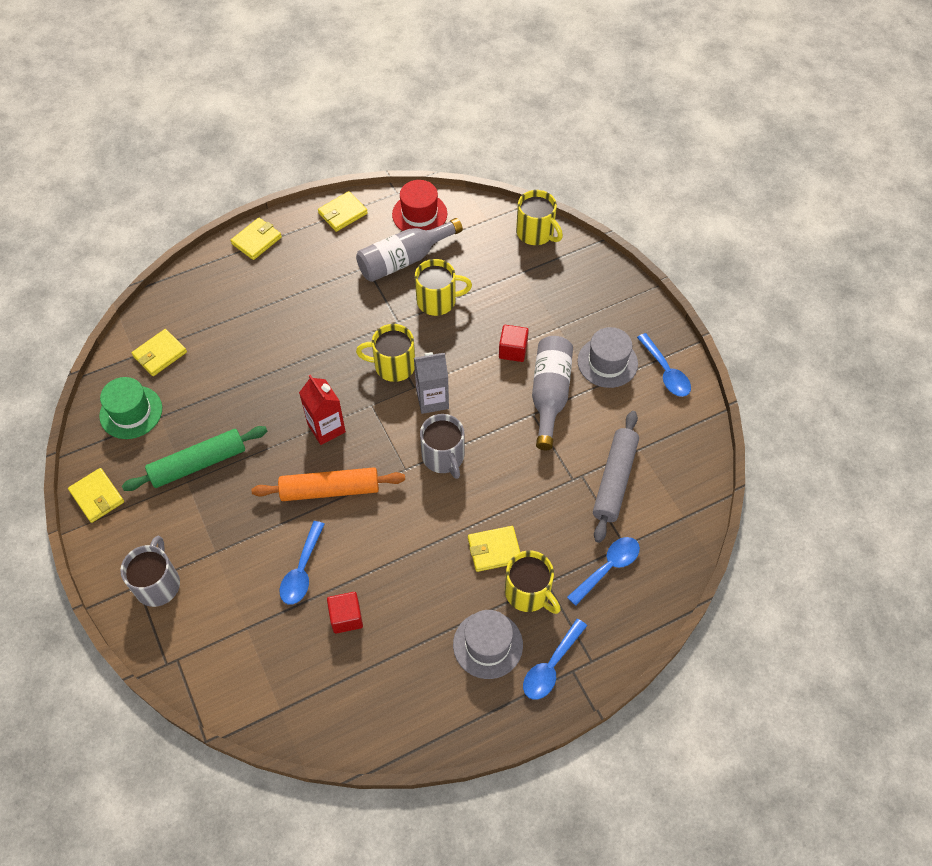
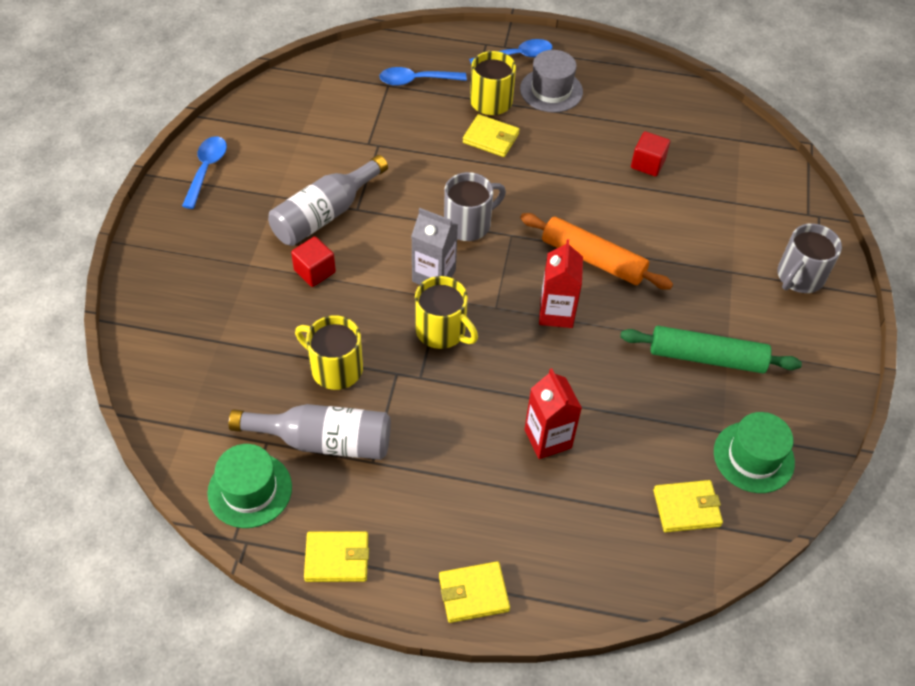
camera: 145 degrees left, 5 degrees down
(97, 496) = (828, 388): yellow wallet -> none
(272, 342) = (548, 439): none -> red carton
(302, 570) = (662, 214): blue spoon -> none
(419, 214) = (250, 490): red hat -> green hat
(443, 457) = (469, 224): grey mug -> grey mug turned 45 degrees clockwise
(536, 233) = (154, 374): yellow mug -> none
(607, 362) = (244, 208): grey hat -> none
(614, 480) = (346, 125): grey rolling pin -> none

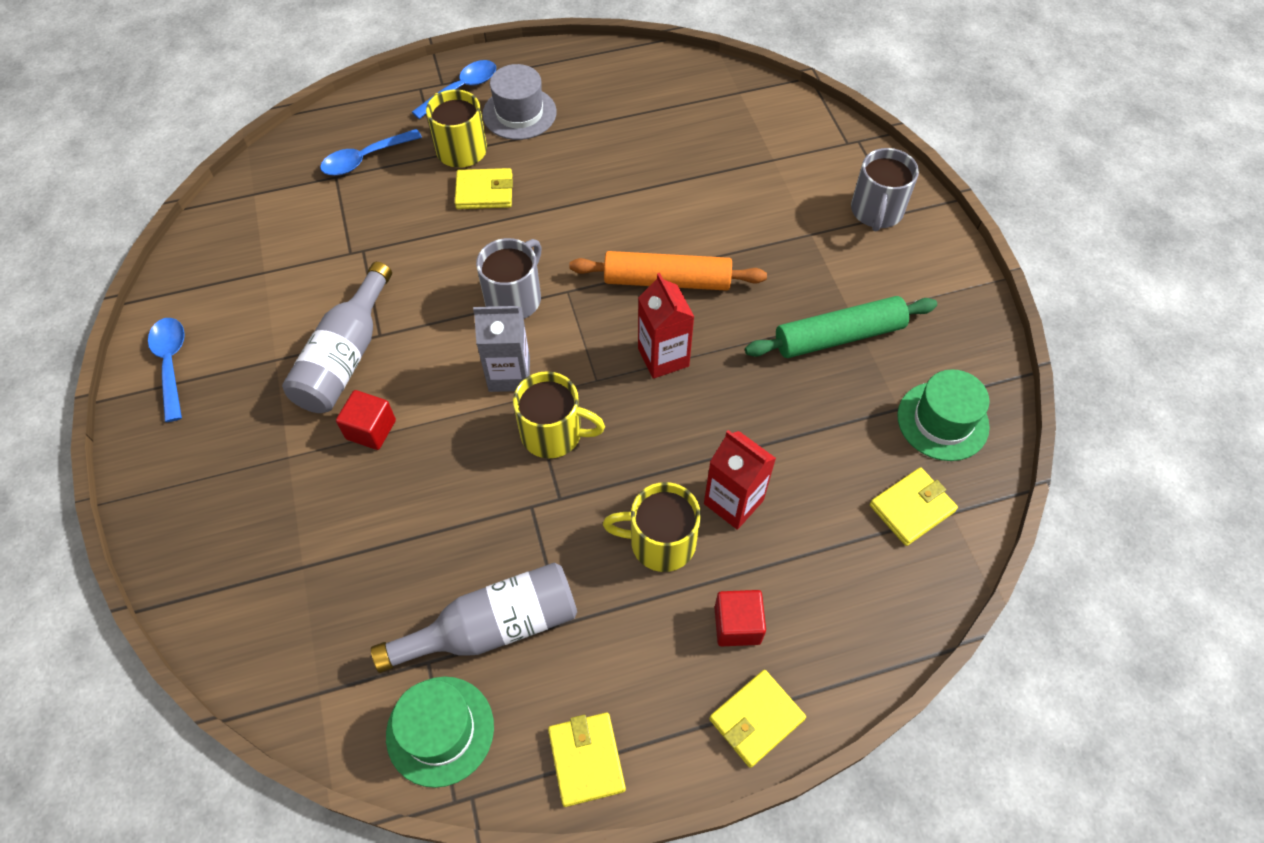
camera: 25 degrees left, 5 degrees up
(335, 368) = (458, 533): yellow mug -> yellow mug (660, 542)
(337, 558) = (586, 759): yellow wallet -> yellow wallet turned 75 degrees counterclockwise
(647, 164) = (664, 154): red cube -> red cube (737, 625)

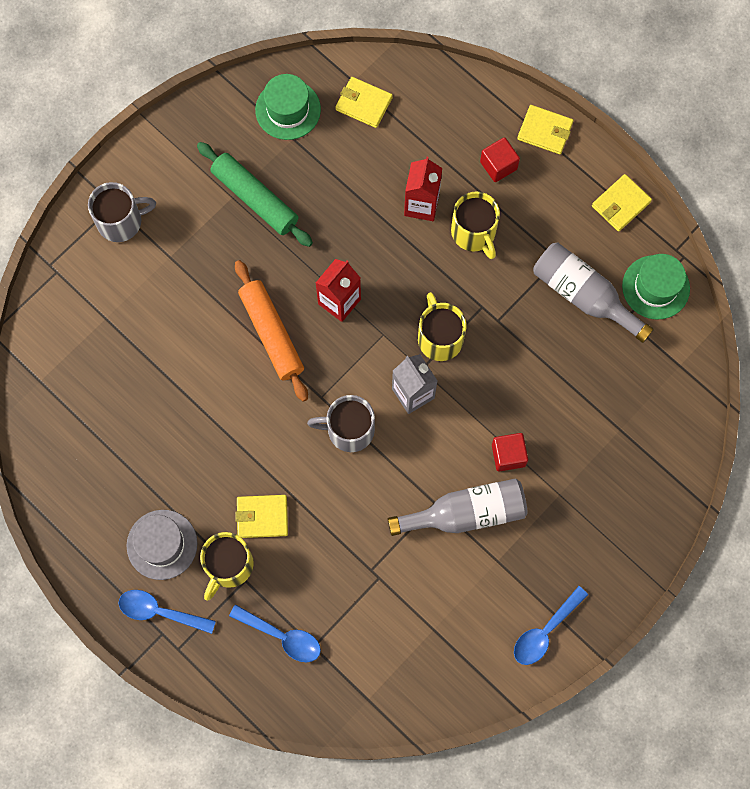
camera: 120 degrees left, 15 degrees up
(484, 192) = (262, 517): yellow wallet -> yellow wallet turned 60 degrees counterclockwise

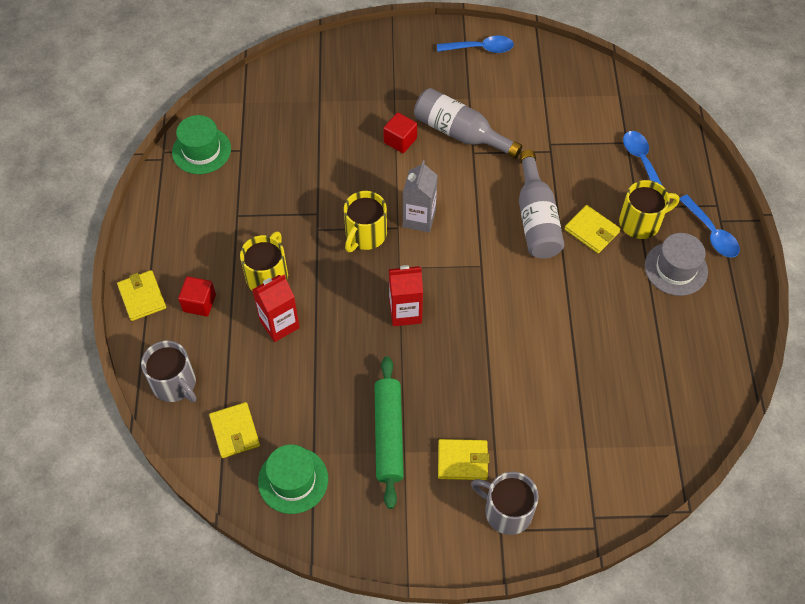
camera: 135 degrees left, 15 degrees down
(271, 334) = (474, 332): orange rolling pin -> none
(349, 430) = (483, 232): grey mug -> grey mug (175, 384)
(584, 295) = (248, 182): grey bottle -> grey bottle (536, 218)
(621, 204) = (157, 211): yellow wallet -> yellow wallet (462, 461)

